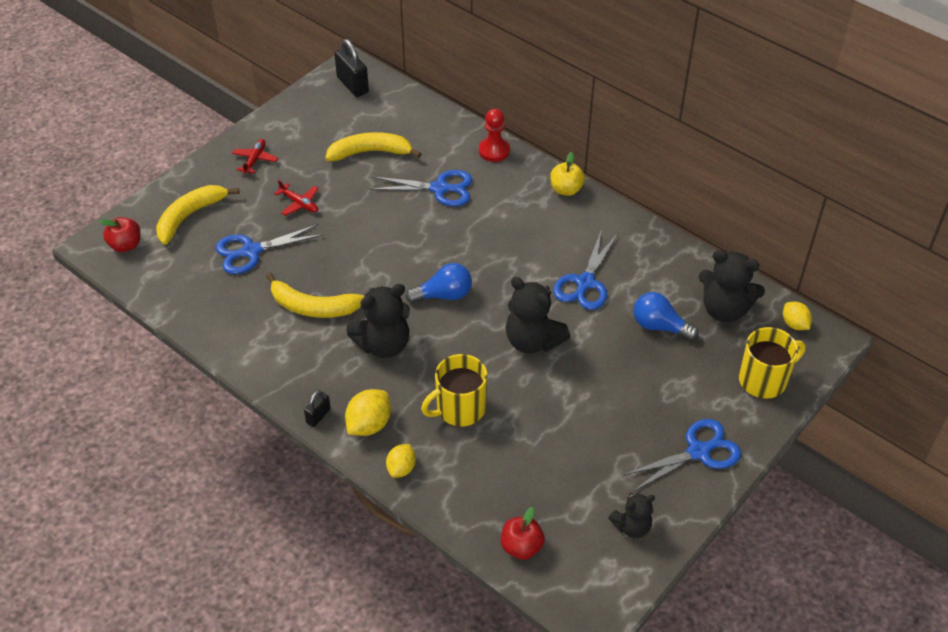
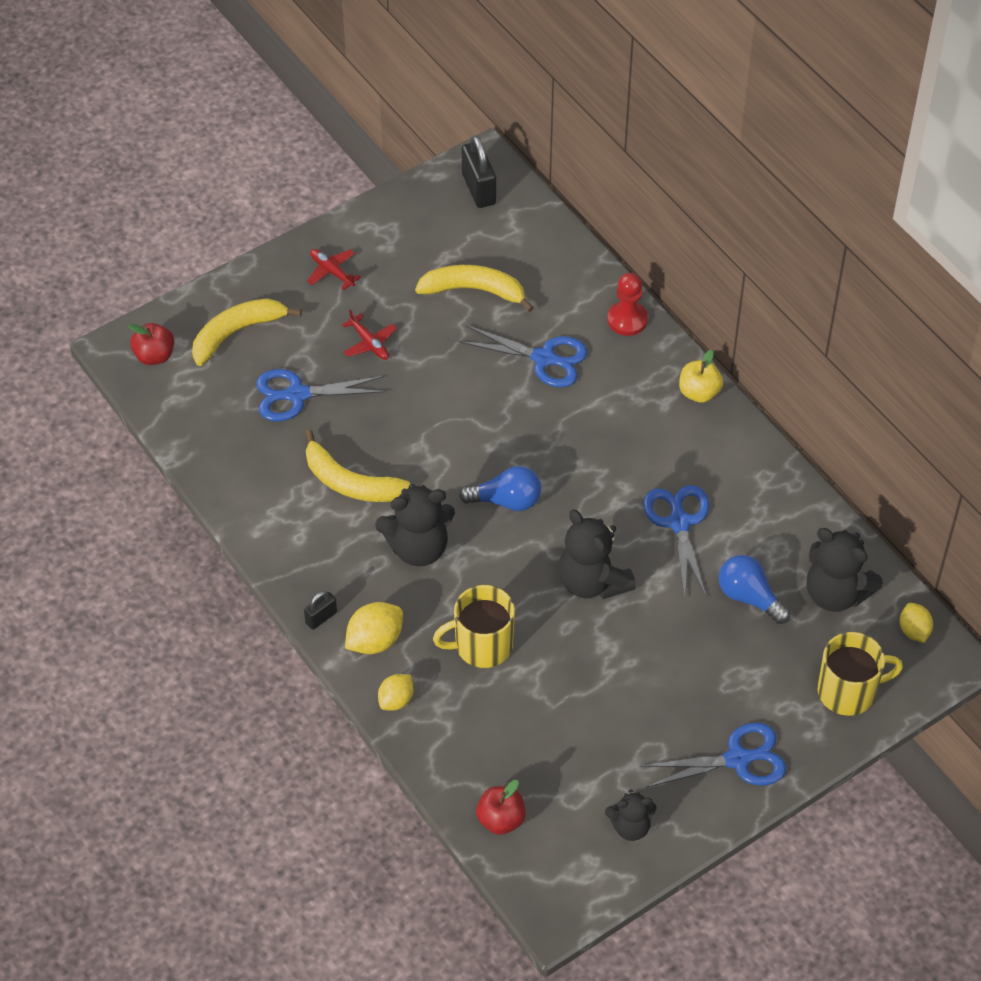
camera: 15 degrees right, 5 degrees up
(255, 159) = (332, 271): red plane -> red plane turned 75 degrees counterclockwise
(585, 283) = (679, 522): blue scissors -> blue scissors turned 135 degrees clockwise

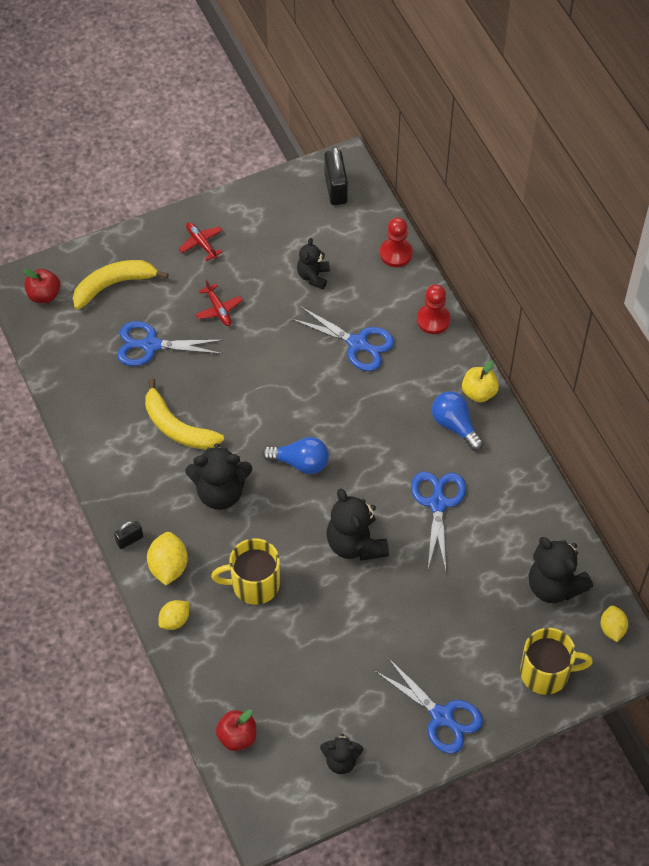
camera: 10 degrees right, 5 degrees up
(375, 641) = (168, 566): yellow lemon -> yellow lemon turned 60 degrees counterclockwise
(474, 290) = (313, 276): yellow banana -> black teddy bear
(566, 252) = (396, 253): none -> red pawn
(738, 759) = (442, 717): blue scissors -> blue scissors turned 45 degrees clockwise
(749, 597) = (481, 577): blue light bulb -> blue light bulb (455, 425)

